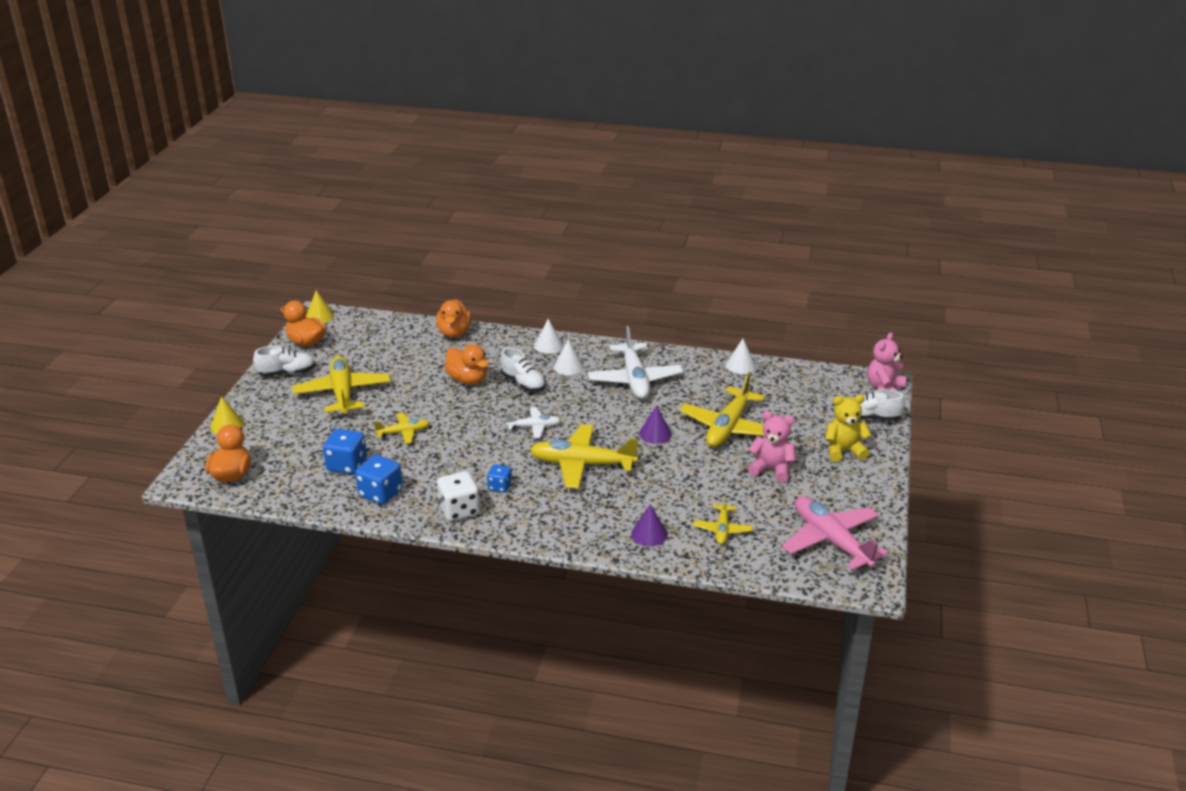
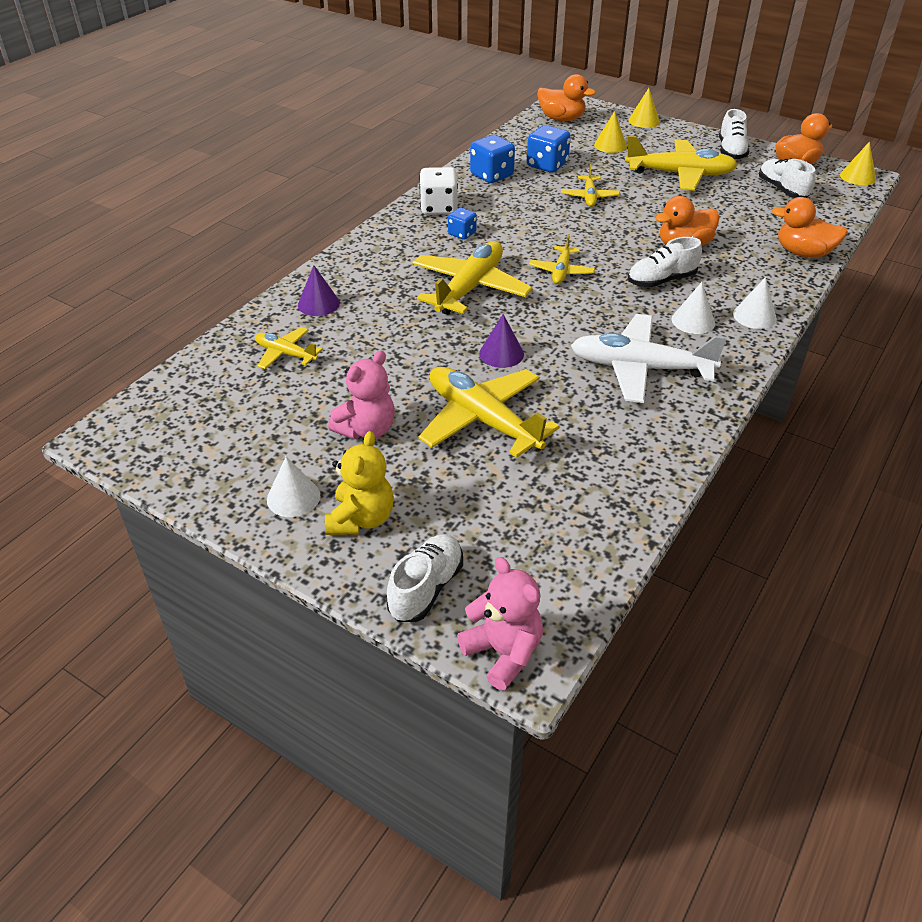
camera: 110 degrees right, 10 degrees up
(291, 436) = (610, 145): none -> yellow cone
(355, 346) = (782, 190): none -> white shoe
(534, 427) = (561, 271): white plane -> yellow plane
(740, 365) = (646, 486): white cone -> white cone (293, 497)
(831, 540) = (197, 432): pink plane -> none

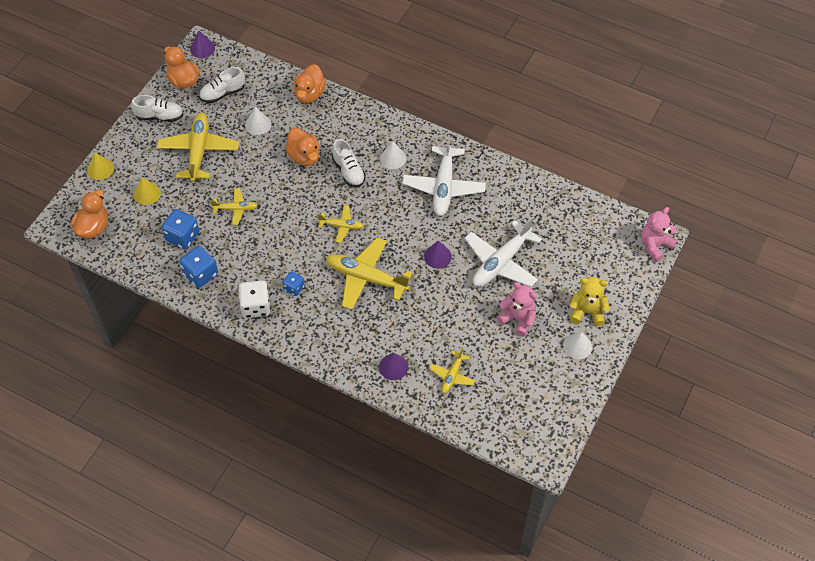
camera: 95 degrees left, 15 degrees up
(426, 588) = (626, 278): white shoe -> none
(483, 420) = (501, 262): yellow plane -> white plane
(754, 316) = (384, 127): white cone -> white cone (258, 124)
(857, 177) = (202, 48): yellow cone -> purple cone

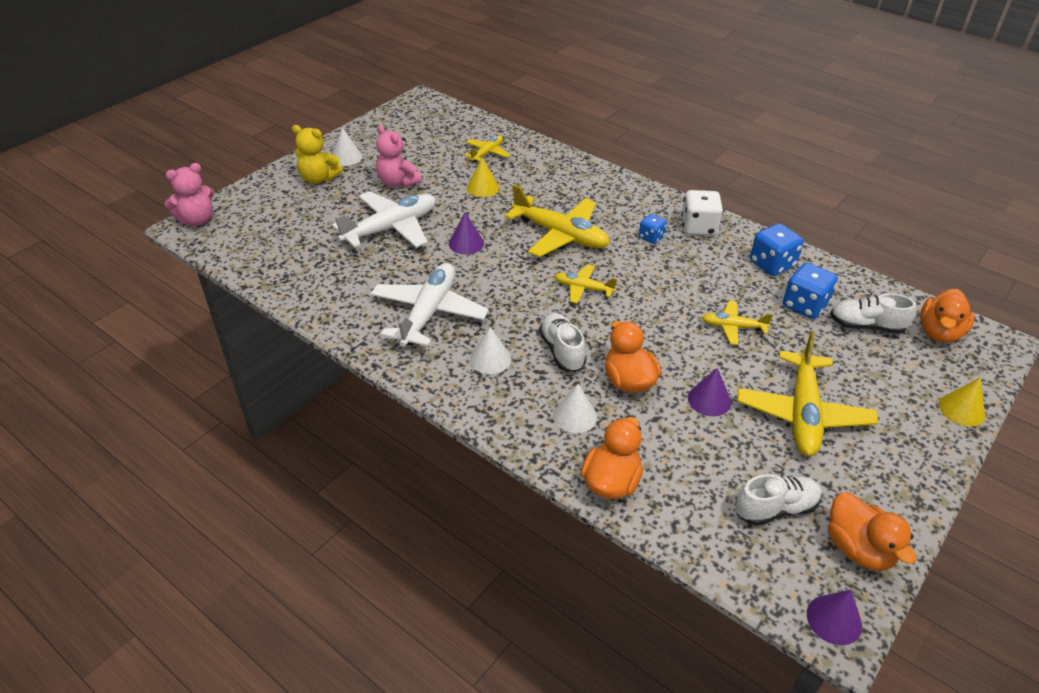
camera: 170 degrees left, 15 degrees down
(147, 193) = (872, 364): yellow cone -> yellow cone (482, 188)
(159, 116) = (886, 483): white shoe -> white shoe (866, 326)
(258, 124) = (705, 442): white cone -> white cone (575, 416)
(393, 367) = (546, 165): purple cone -> purple cone (709, 400)

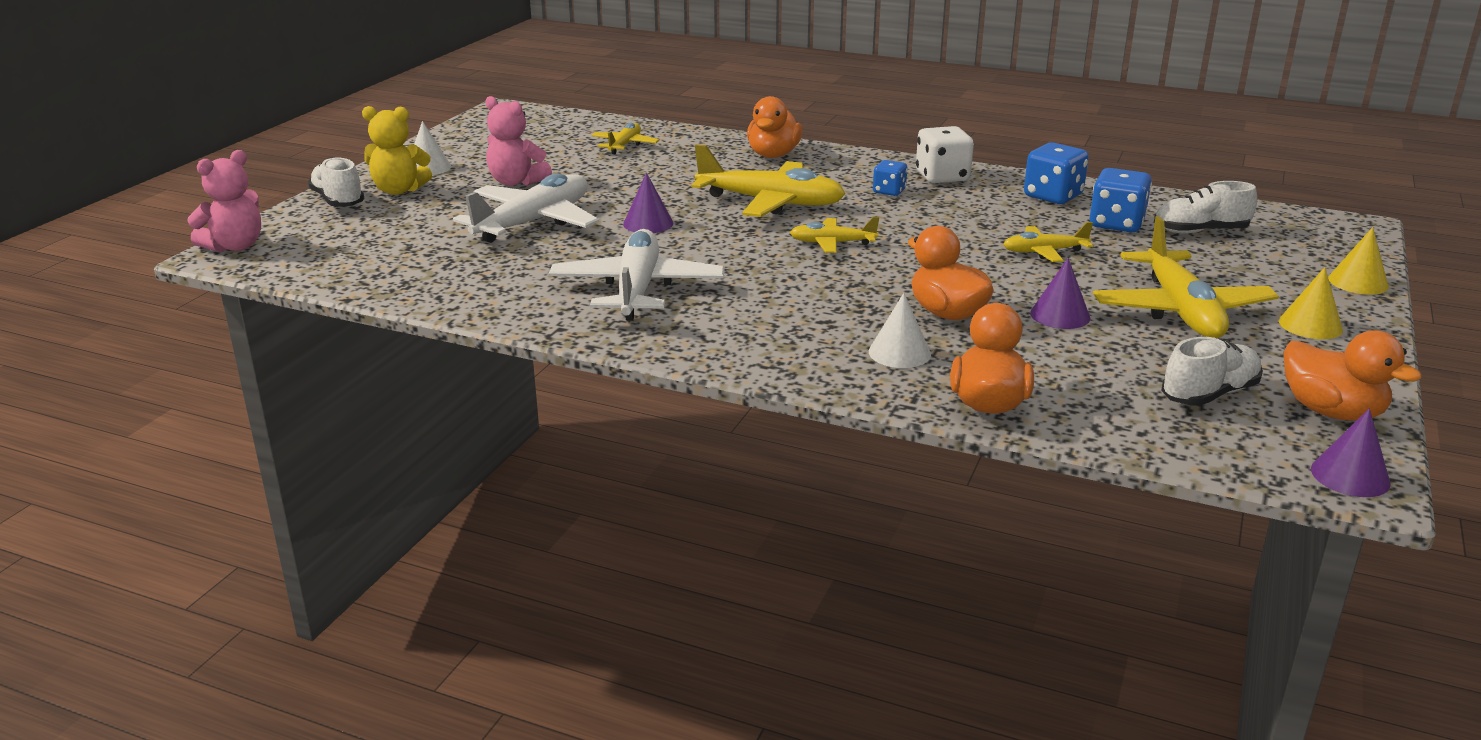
camera: 15 degrees left, 15 degrees down
(482, 188) = (638, 174): yellow cone -> yellow cone (1310, 325)
(490, 359) = (751, 319): white cone -> none
(562, 351) = (842, 299): white shoe -> white shoe (338, 201)
(939, 333) = (1285, 226): orange duck -> orange duck (773, 155)

